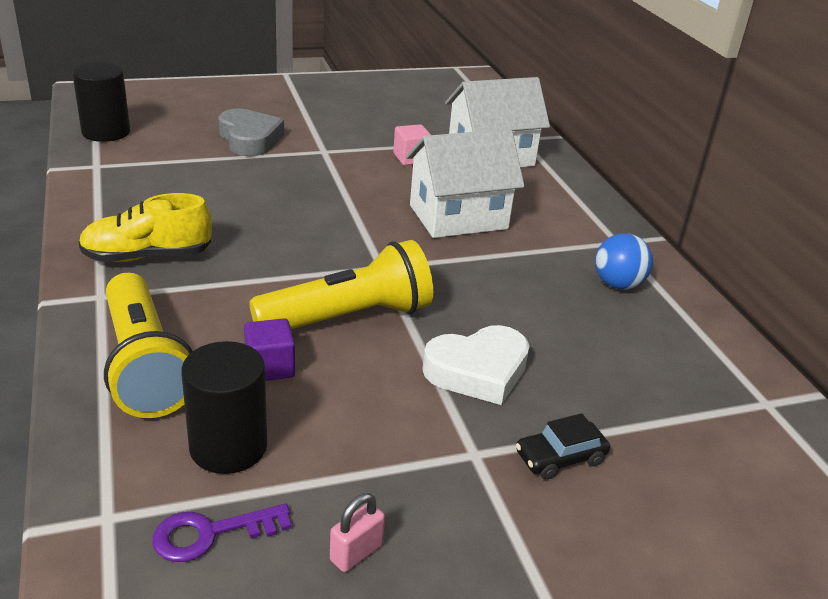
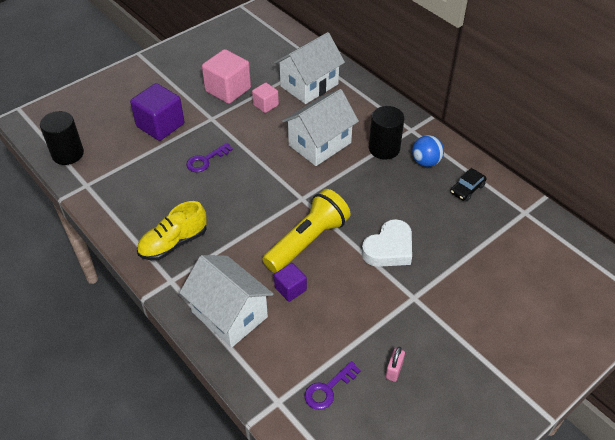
camera: 20 degrees left, 15 degrees up
(144, 365) = (229, 314): yellow flashlight -> white house
(228, 447) = (303, 342): black cylinder -> black cylinder (384, 148)
(249, 139) = (160, 125): grey heart -> purple cube
(277, 187) = (205, 160): none -> purple key
(371, 131) = (228, 90): none -> pink cube
(560, 458) = (451, 283): black car -> black car (467, 189)

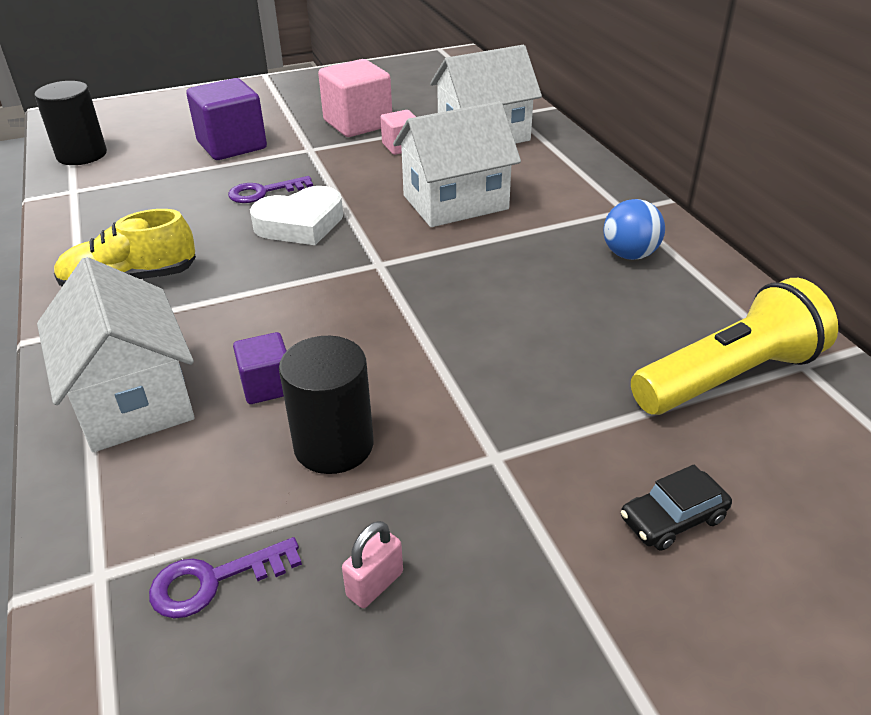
camera: 20 degrees right, 10 degrees down
(307, 241) = (348, 322): yellow flashlight -> yellow flashlight (729, 377)
(384, 148) = (562, 225): black cylinder -> black cylinder (334, 445)
(389, 248) = (490, 365): white heart -> white heart (300, 224)
(467, 189) = (692, 306): black car -> black car (673, 519)

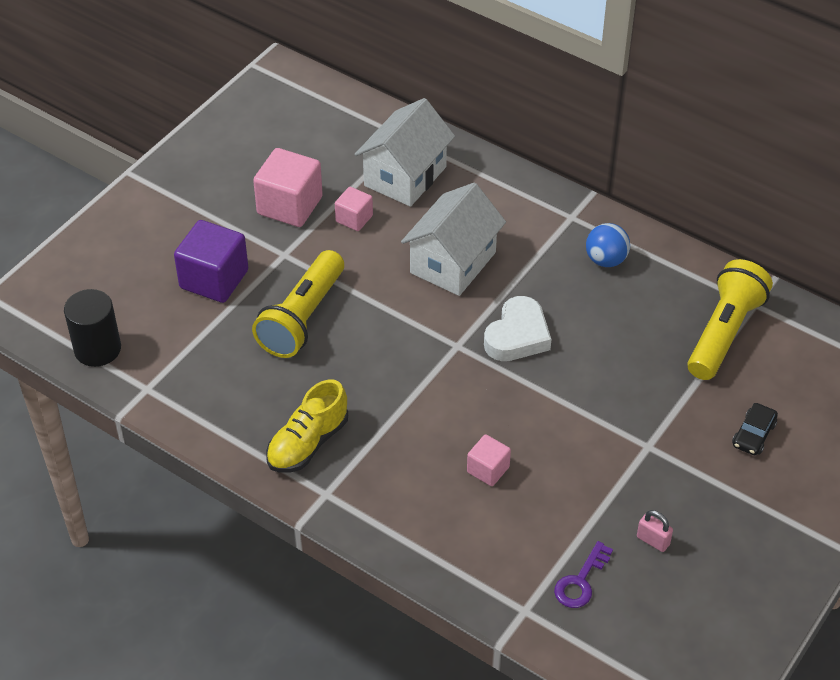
camera: 35 degrees left, 10 degrees up
(133, 399) = (422, 519): white house -> none
(263, 192) = (302, 318): purple key -> yellow flashlight
(267, 386) = (488, 469): purple cube -> pink cube
(300, 224) = (366, 336): white heart -> white heart (517, 336)
(334, 445) = (563, 484): black cylinder -> none
(375, 584) = (653, 540): pink padlock -> pink padlock turned 60 degrees counterclockwise

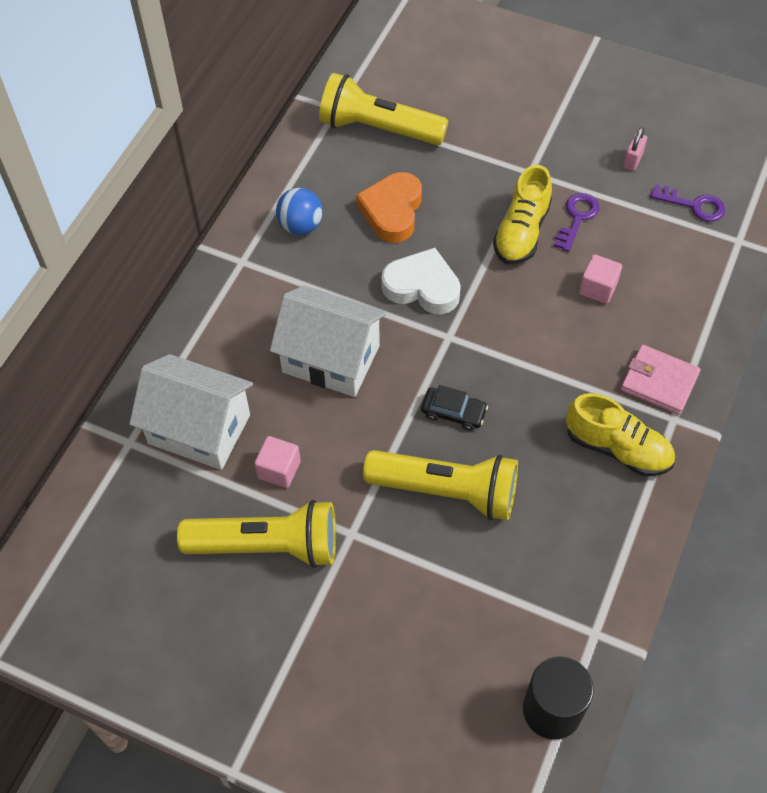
camera: 100 degrees left, 10 degrees up
(214, 279) = (408, 603): purple cube -> none
(290, 205) = (268, 545): pink cube -> yellow flashlight
(368, 492) = (659, 382): none -> pink wallet
(570, 423) = (521, 232): none -> yellow shoe
(580, 472) = (577, 218): none -> purple key
(613, 327) = (392, 211): none -> orange heart
(753, 435) = (494, 102): black car -> black car (453, 412)

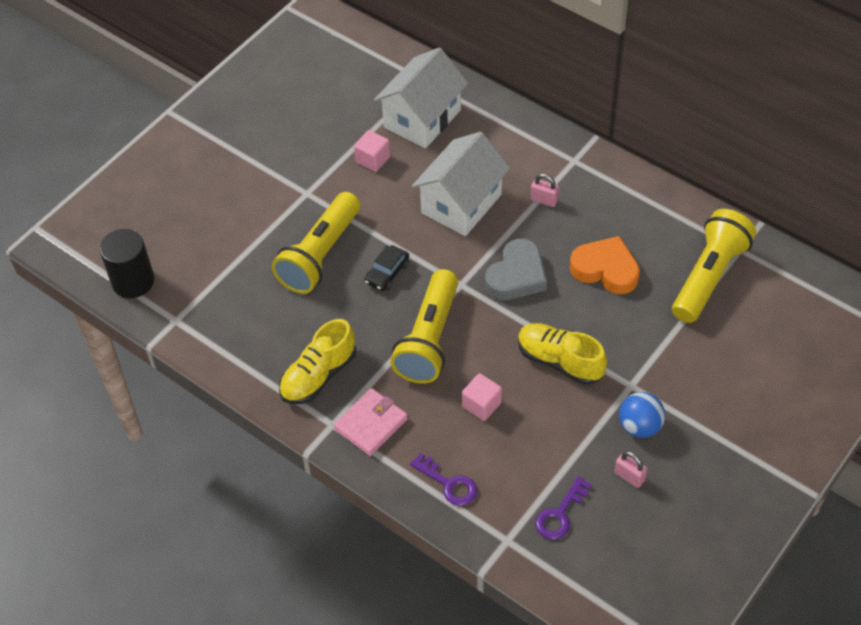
camera: 105 degrees right, 5 degrees down
(268, 545) = (314, 146): yellow flashlight -> yellow flashlight (429, 339)
(300, 226) = (603, 203): blue ball -> blue ball (640, 426)
(308, 280) = (544, 200): none -> pink padlock
(422, 287) = (517, 276): white heart -> grey heart
(577, 218) = (566, 409): purple key -> purple key (449, 483)

